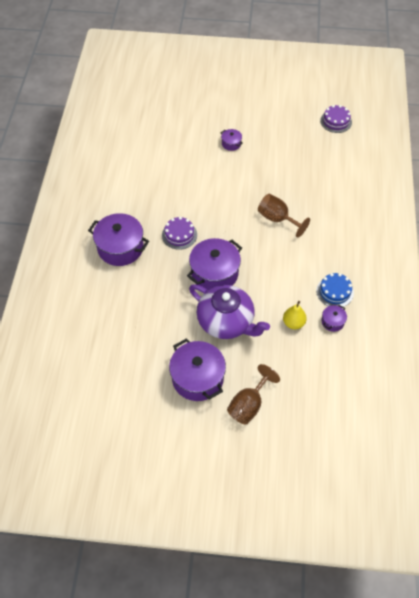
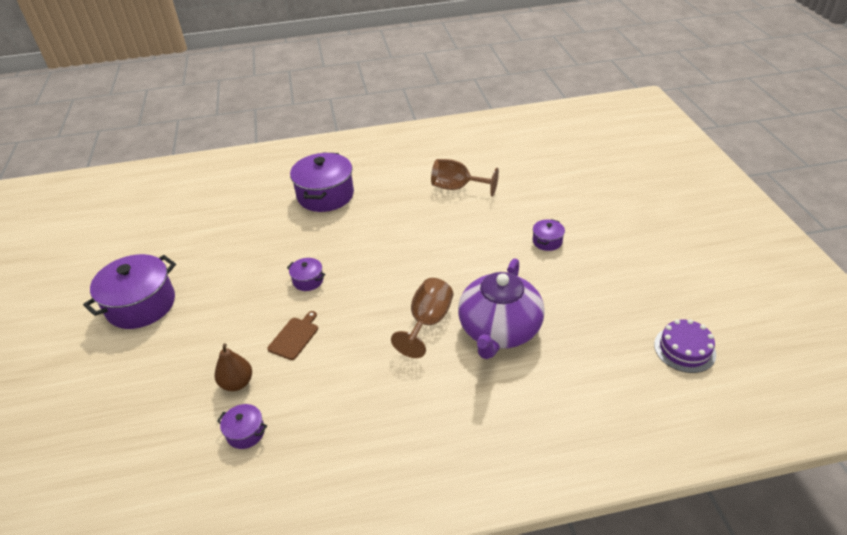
camera: 75 degrees right, 15 degrees down
(179, 235) = (361, 235): purple cake -> none
(214, 273) = (308, 280): purple pot -> purple pot, size x0.47
(226, 321) = (230, 310): purple teapot -> purple teapot (499, 330)
(249, 405) = (98, 364): brown goblet -> brown goblet (457, 188)
(265, 288) = (295, 337): none -> brown cutting board
(293, 323) = (237, 383): yellow pear -> brown pear
(334, 291) = (306, 423): blue cake -> none

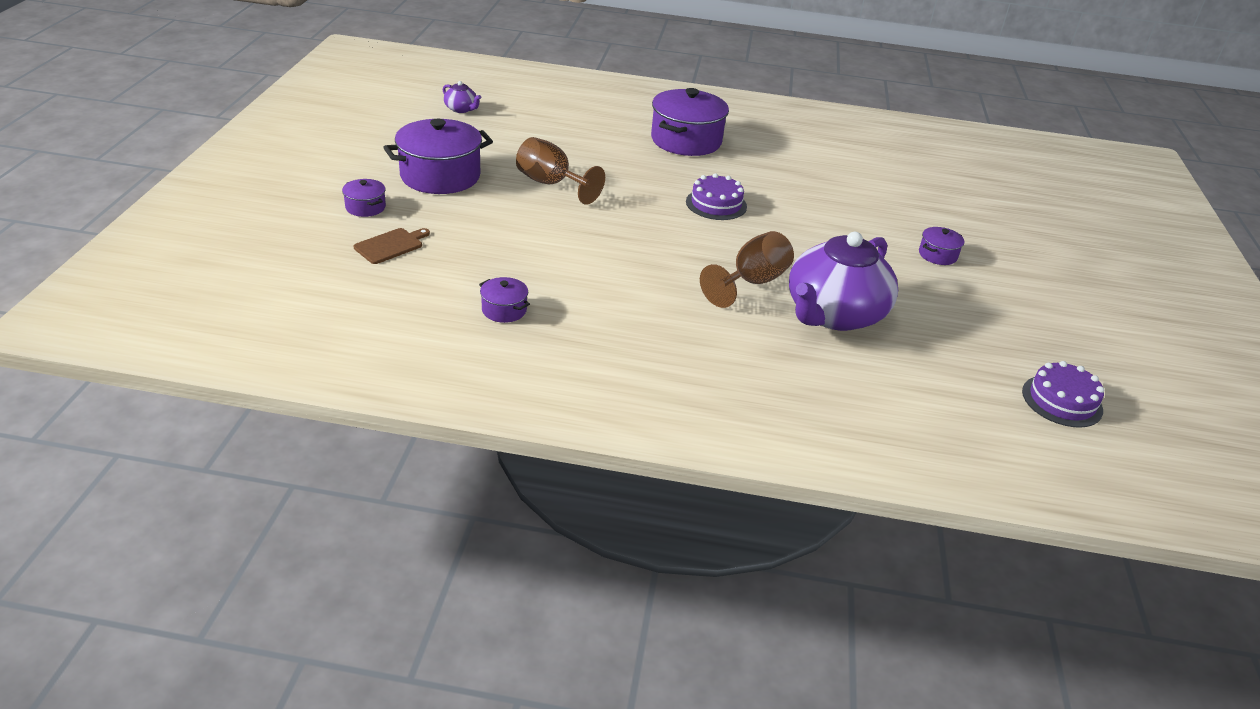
camera: 15 degrees right, 5 degrees down
(134, 225) = (461, 109): none -> purple teapot
(237, 383) = (513, 268): brown pear -> none
(295, 337) = (593, 250): brown cutting board -> brown cutting board (391, 245)
(308, 280) = (630, 208): purple pot -> purple pot (365, 207)
(371, 251) = (716, 204): none -> purple cake
(457, 188) = (849, 176): brown goblet -> brown goblet (551, 184)

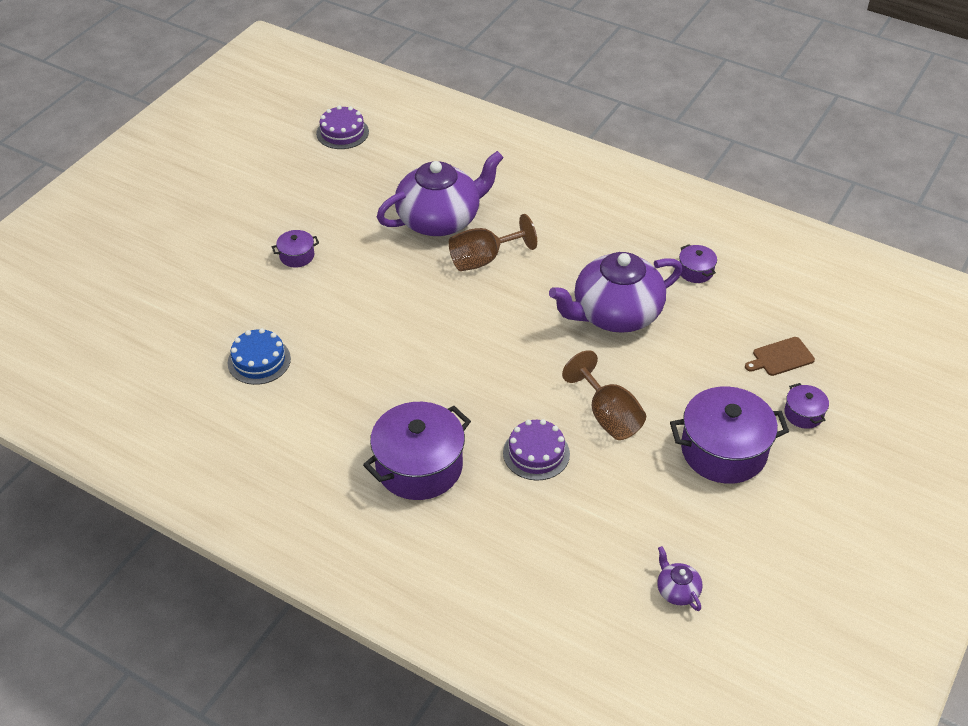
camera: 155 degrees left, 10 degrees up
(580, 256) = (615, 314): none -> purple teapot
(716, 204) = (453, 354): purple cake -> purple cake (536, 453)
(872, 179) = (259, 361): none -> blue cake

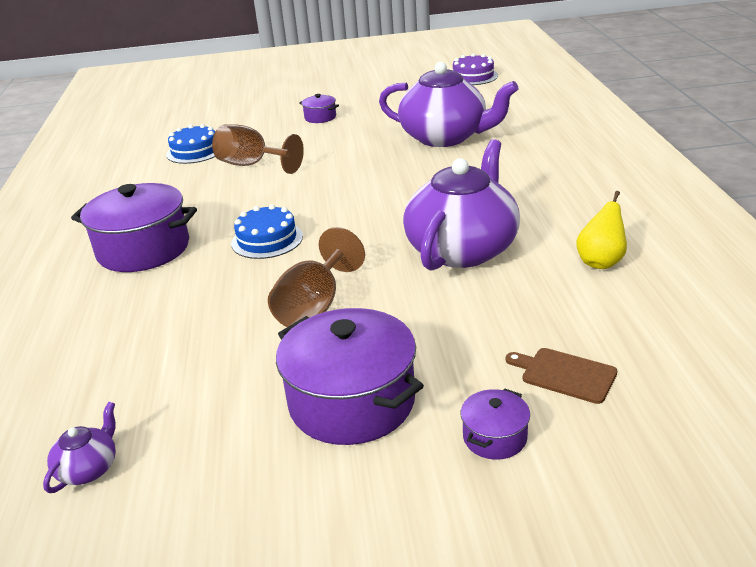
camera: 55 degrees right, 15 degrees down
(483, 259) = (429, 169): brown goblet -> brown goblet (252, 165)
(488, 394) = (267, 240): none -> blue cake
(536, 453) = (217, 292): purple cake -> none
(615, 314) = (462, 249): purple teapot -> purple teapot turned 90 degrees clockwise
(695, 271) = (601, 262): purple pot -> yellow pear

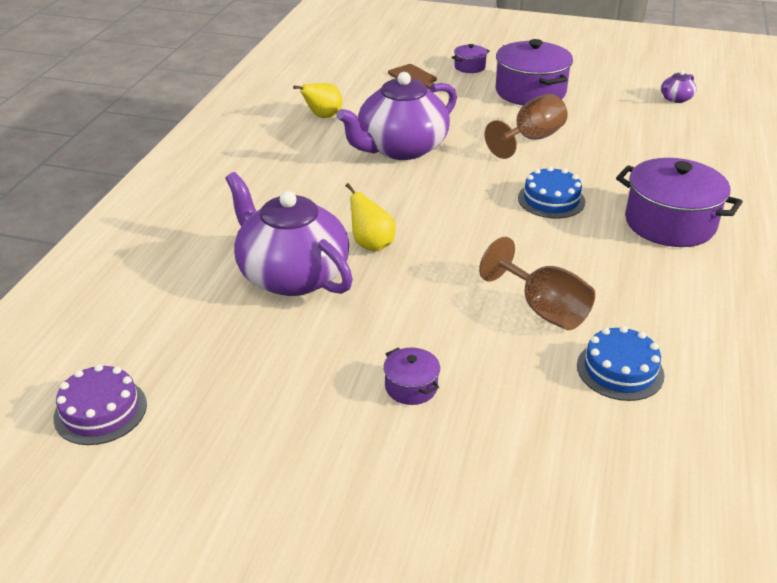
camera: 160 degrees left, 5 degrees up
(407, 166) = (371, 244): none -> yellow pear

